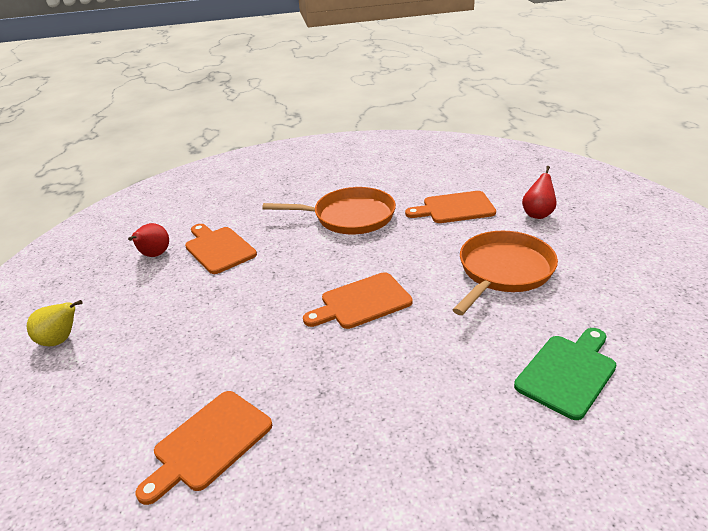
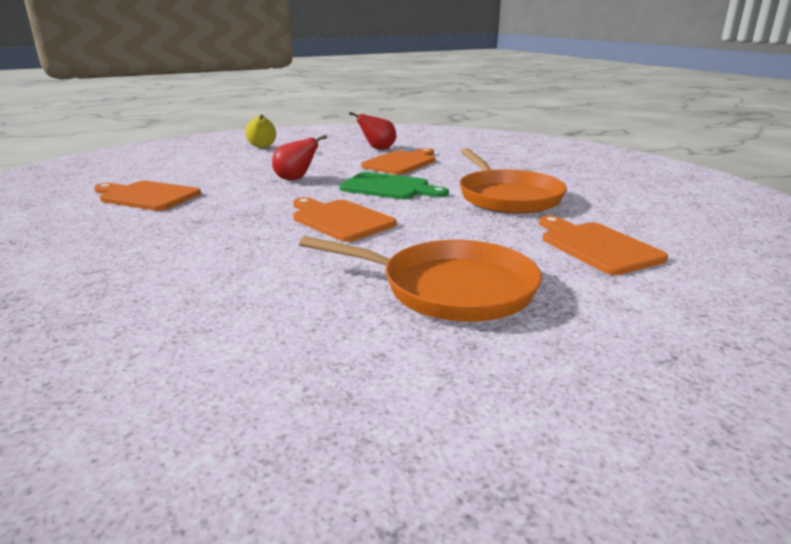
camera: 70 degrees right, 10 degrees down
(538, 214) = (658, 309): red pear -> red pear (295, 179)
(567, 372) = (220, 343): green cutting board -> green cutting board (389, 187)

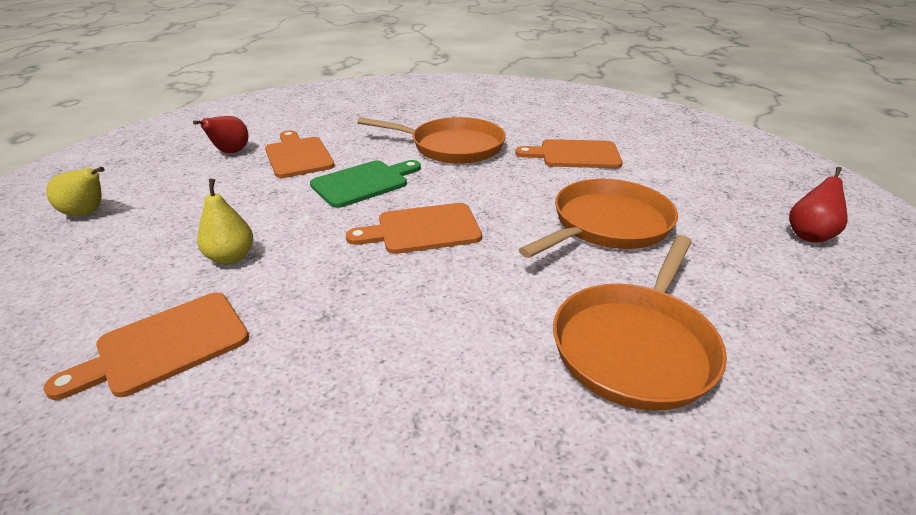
camera: 60 degrees left, 10 degrees up
(227, 336) = (635, 346): none -> orange pan
(245, 184) = (231, 257): none -> yellow pear
(295, 179) = (263, 222): red pear -> red pear (809, 235)

